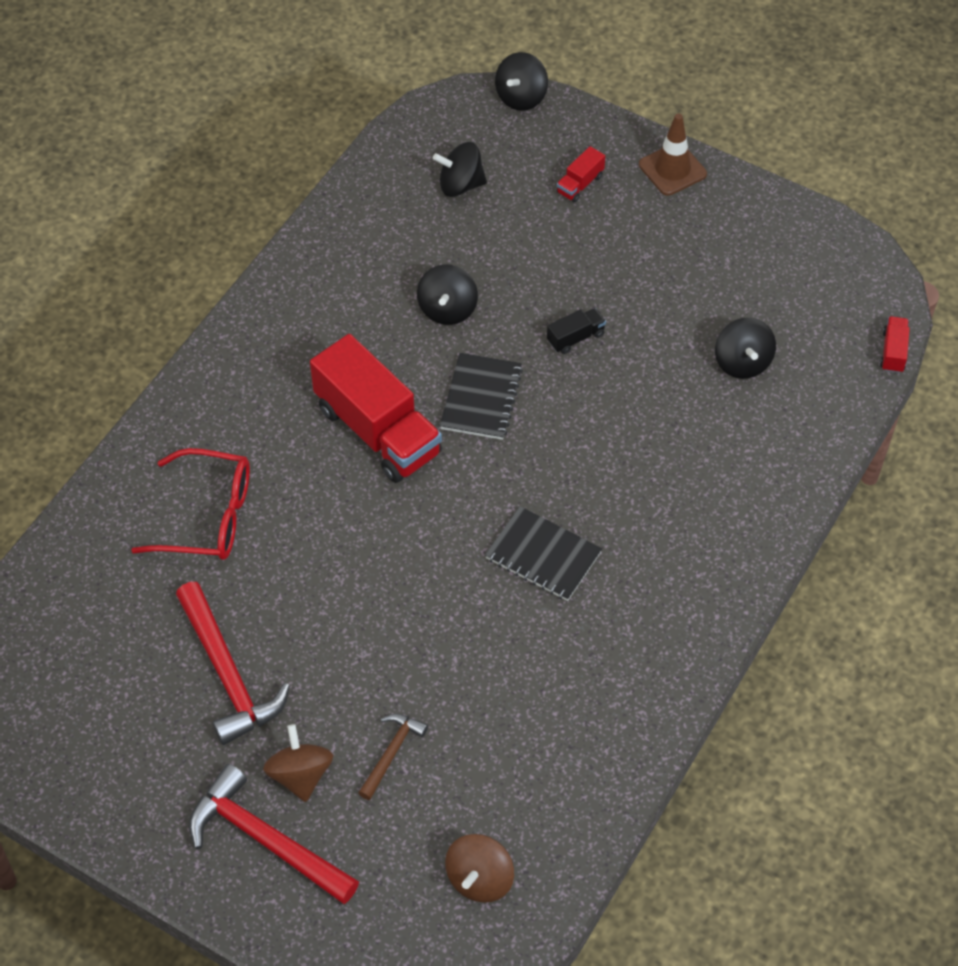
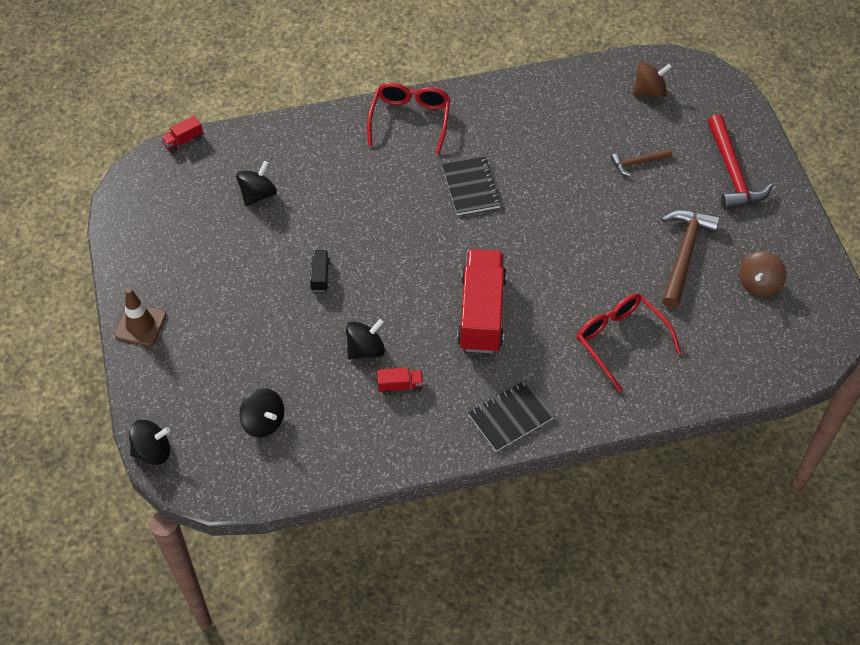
camera: 135 degrees left, 0 degrees up
(228, 674) = (684, 255): red hammer -> brown hammer
(300, 775) = (690, 186): brown spinning top -> brown spinning top (758, 284)
(481, 398) = (408, 285): black notebook -> black notebook (511, 416)
(576, 338) = (320, 275): black truck -> black truck turned 75 degrees clockwise
(580, 184) = (199, 361): red truck -> red truck (400, 386)
(706, 580) = (410, 120): none -> red glasses

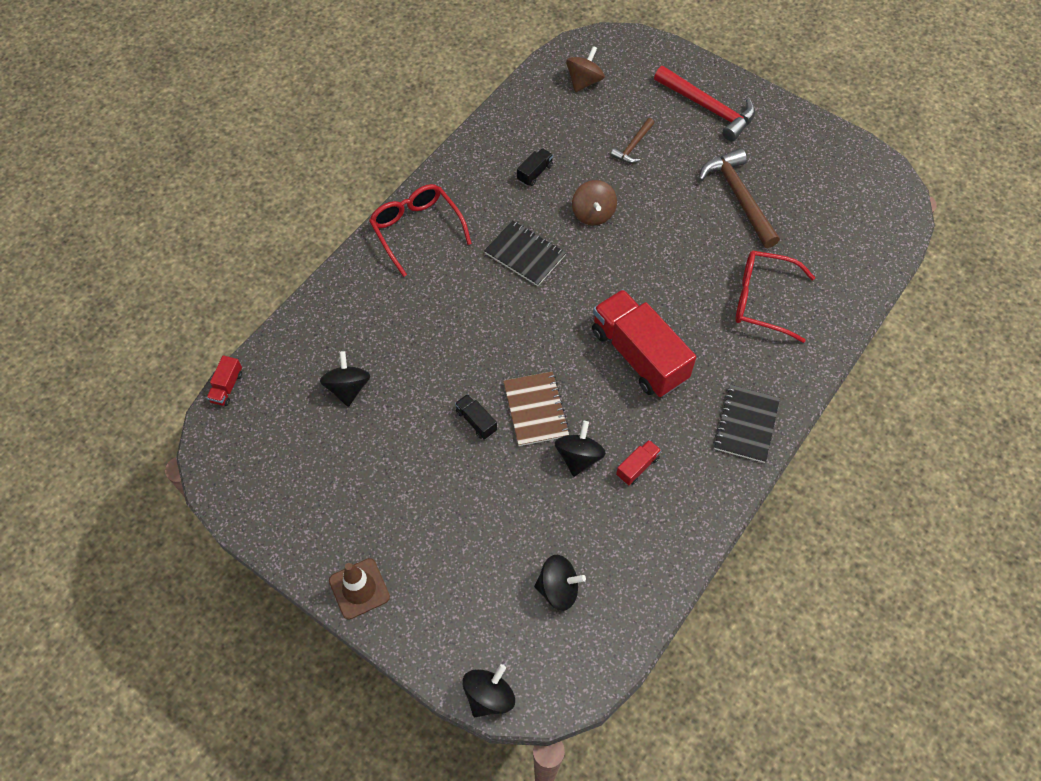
camera: 40 degrees left, 5 degrees up
(368, 297) = (536, 410): none -> brown notebook
(539, 134) = (535, 173): none -> black truck
(758, 284) = (811, 184): brown spinning top -> brown spinning top (593, 214)

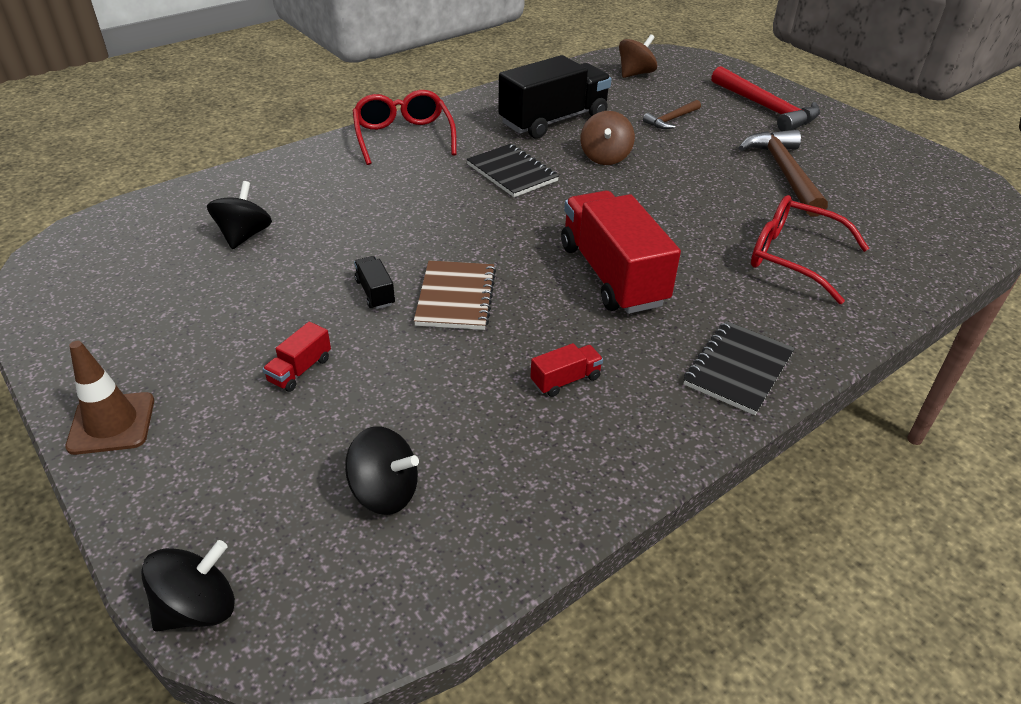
camera: 15 degrees right, 20 degrees down
(227, 387) = (114, 210): red truck -> red truck (300, 370)
(535, 173) = (553, 120): black truck -> black truck, size x2.41
(578, 457) = (489, 353): black spinning top -> none

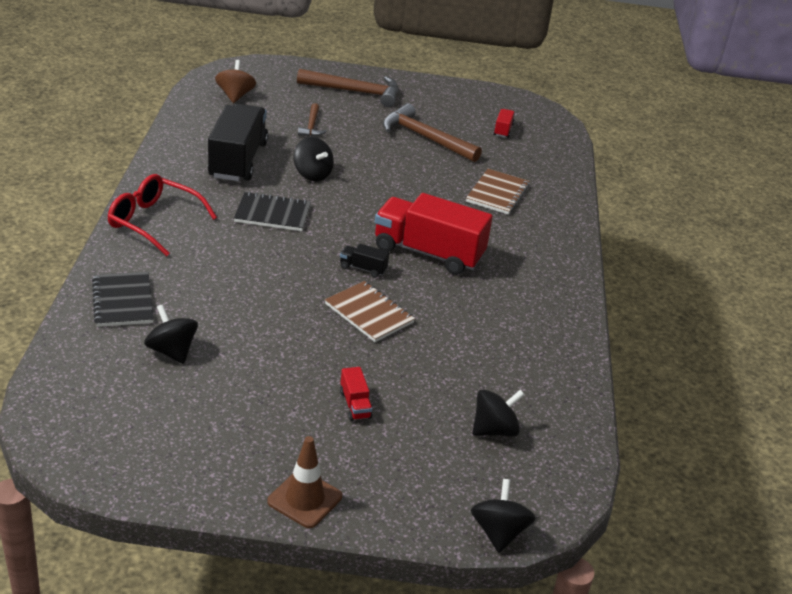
camera: 50 degrees left, 5 degrees down
(375, 292) = (320, 337): black truck -> black truck (363, 268)
(565, 380) = (490, 324): red truck -> red truck (503, 130)
(605, 157) = (312, 174): brown spinning top -> black spinning top
(738, 369) = (552, 271): black notebook -> black notebook (123, 301)
(766, 108) = (355, 92): red hammer -> brown hammer
(792, 257) = (497, 193): red glasses -> brown notebook

